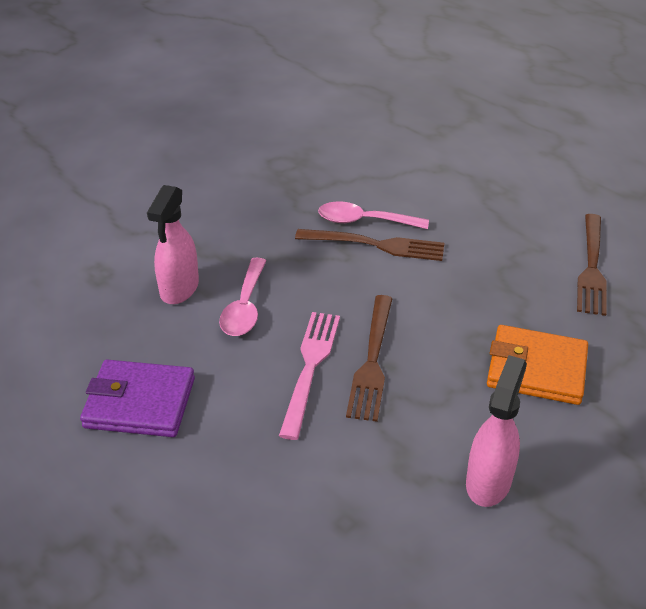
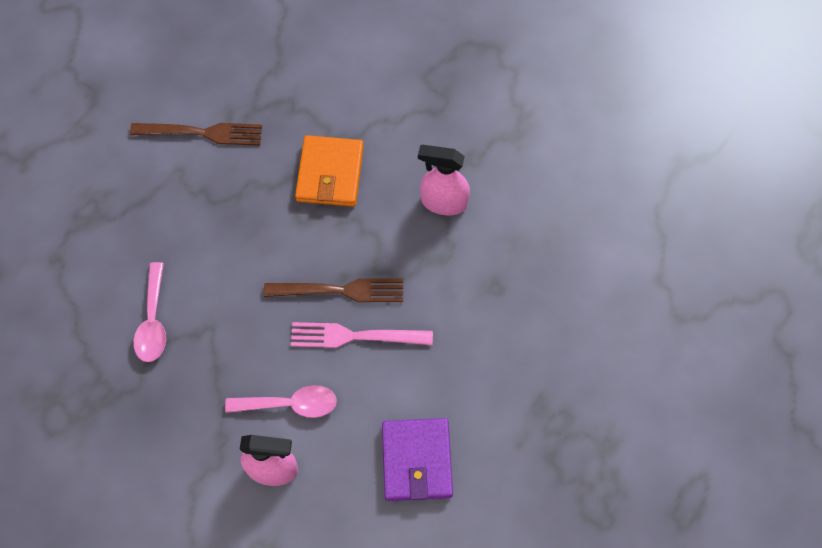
camera: 100 degrees left, 25 degrees up
(375, 245) = (189, 306): brown fork -> none

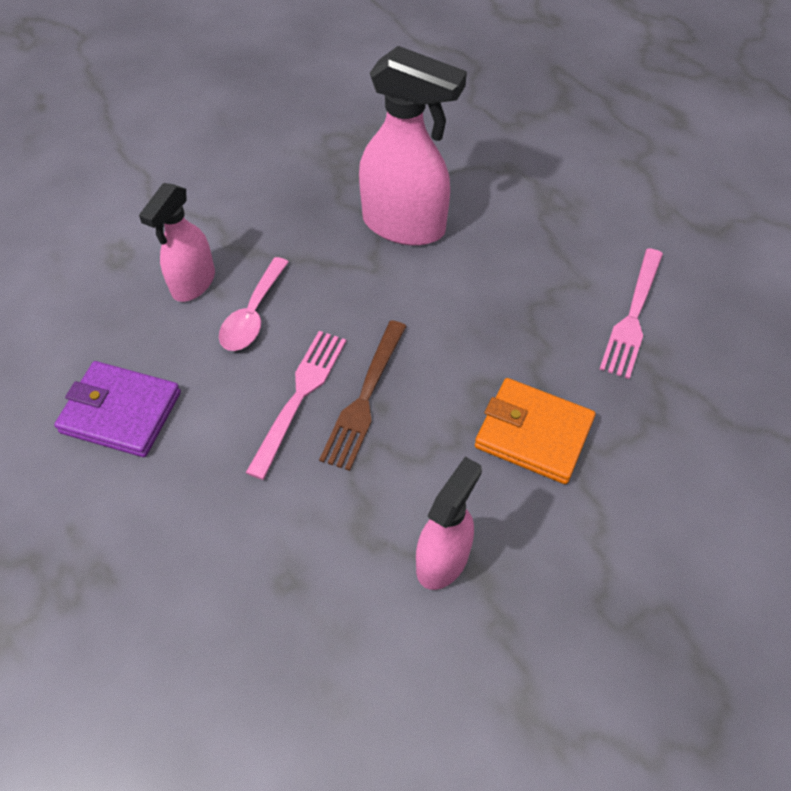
camera: 110 degrees right, 10 degrees down
(153, 321) = (404, 225): pink spoon -> pink spray bottle
(202, 133) = (633, 316): brown fork -> pink fork

